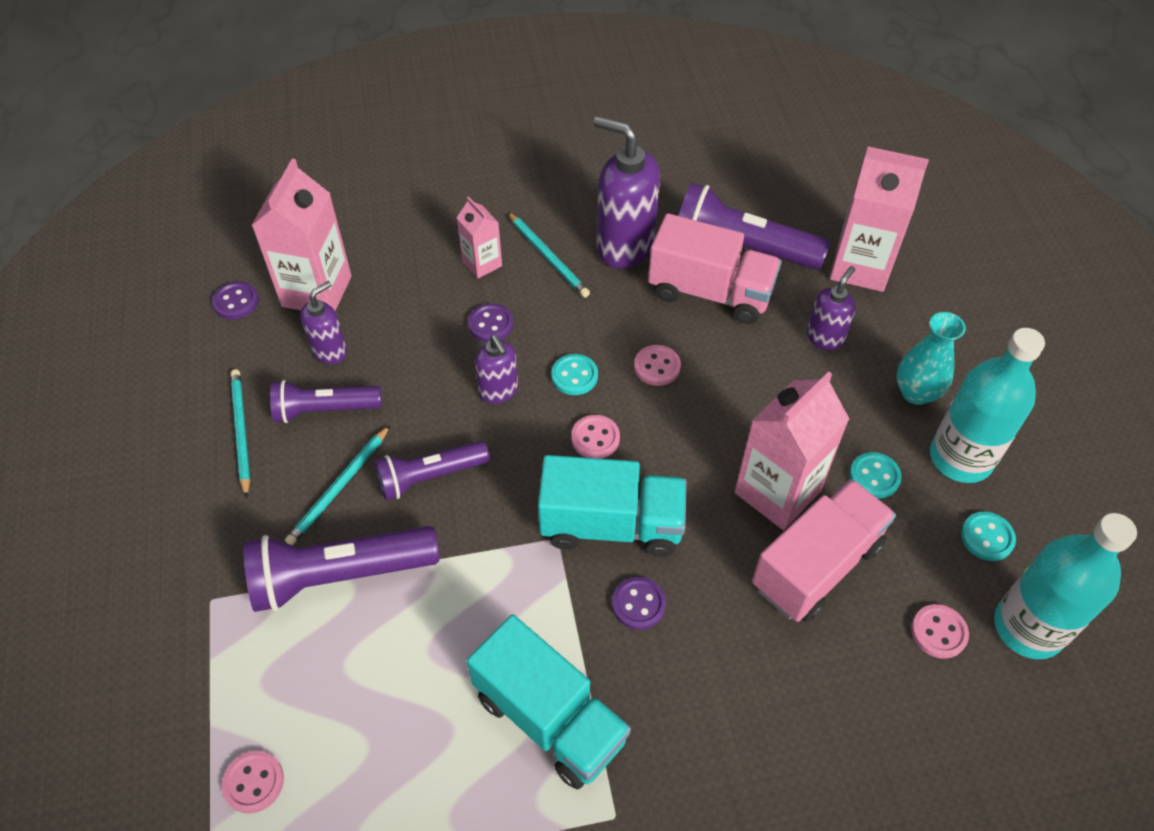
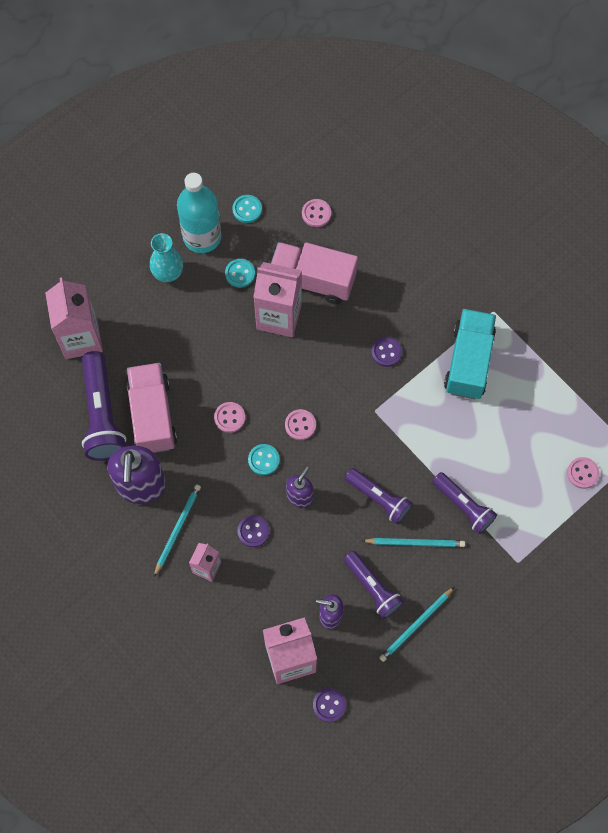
camera: 120 degrees left, 15 degrees up
(339, 575) = (463, 506): purple flashlight -> purple flashlight, size x0.64
(611, 524) = (349, 388): turquoise truck -> none
(825, 337) = (153, 336): purple soap dispenser -> none
(1028, 627) = (289, 177): turquoise bottle -> none

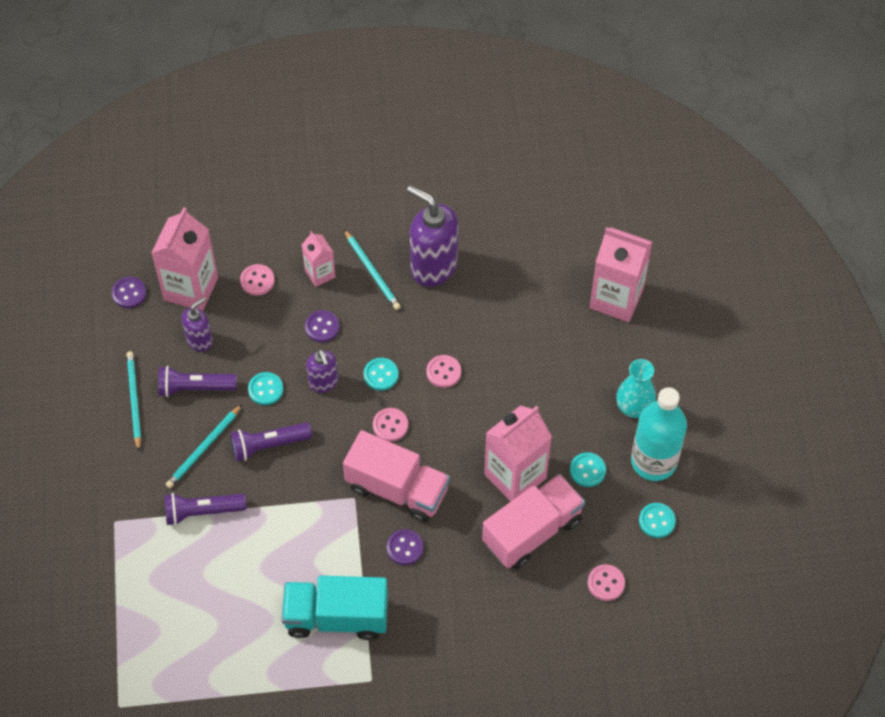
camera: 125 degrees right, 10 degrees down
(102, 415) = (525, 274): purple flashlight -> none
(152, 415) = (494, 312): pink truck -> pink truck (397, 489)
(335, 534) = (265, 389): none -> turquoise button
(468, 362) = (336, 617): turquoise truck -> turquoise truck turned 135 degrees clockwise
(582, 473) = (144, 640): pink button -> pink button (257, 281)

